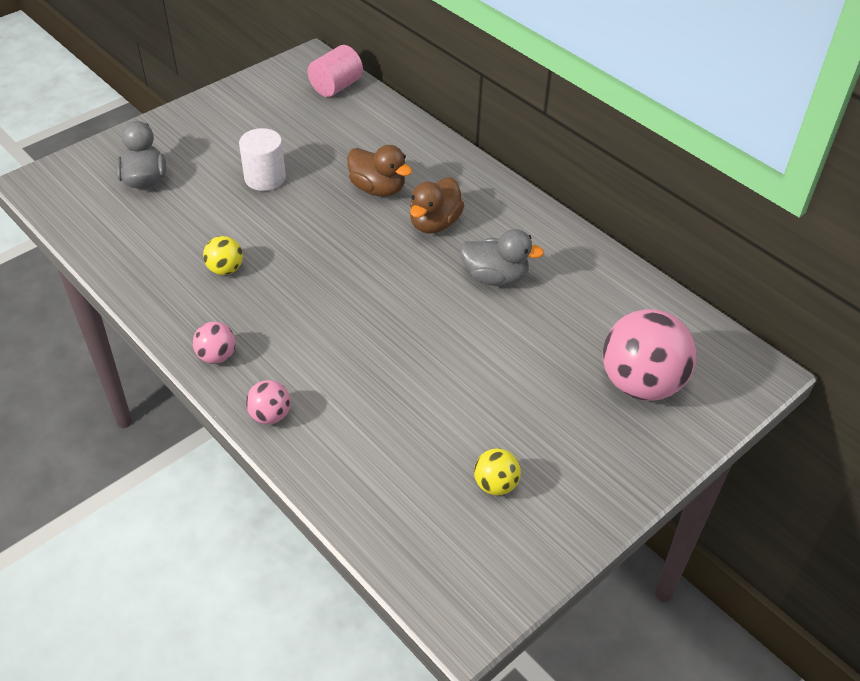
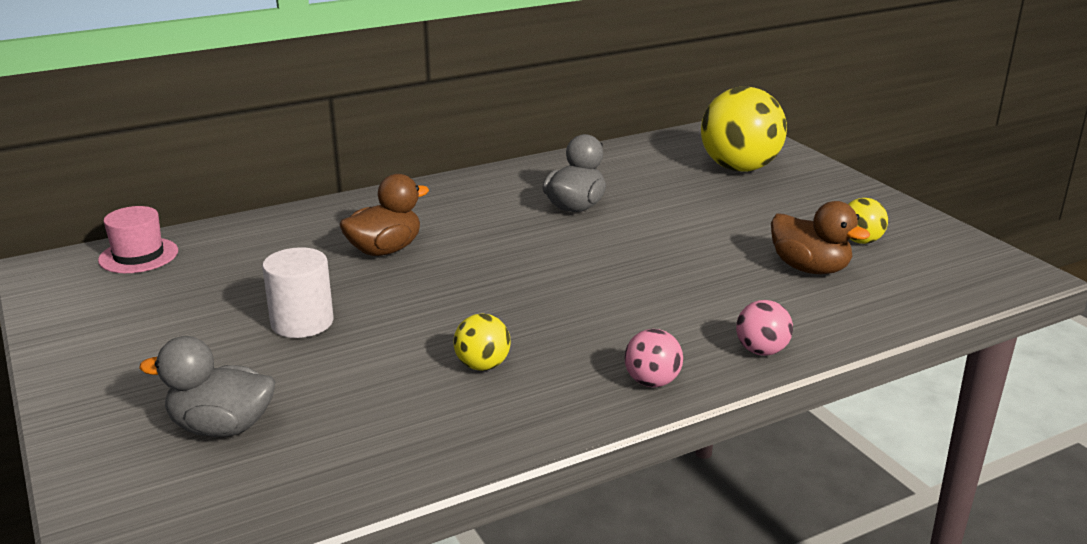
camera: 75 degrees left, 20 degrees down
(336, 86) = (138, 255): pink cylinder -> pink hat
(434, 223) = (471, 226): brown duck -> brown duck (810, 268)
(641, 383) = (739, 168): pink ball -> yellow ball

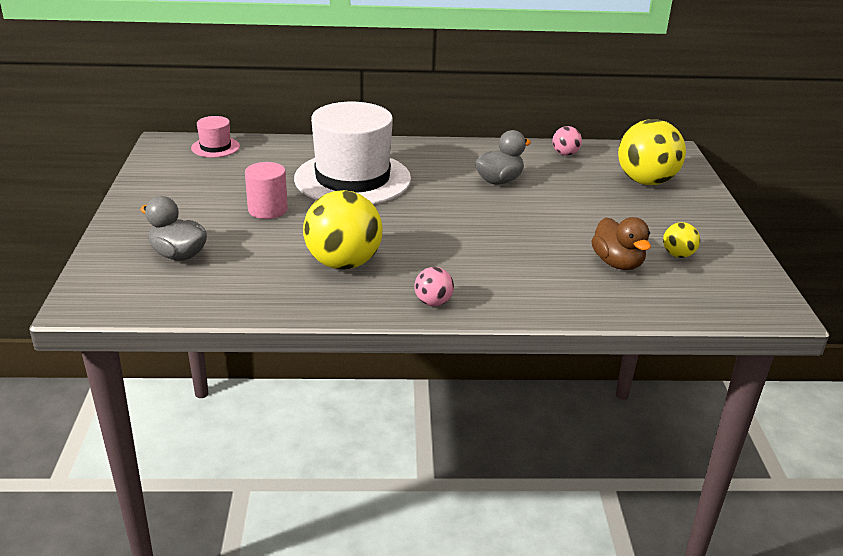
camera: 25 degrees right, 5 degrees up
(302, 322) = (267, 210): white cylinder -> pink cylinder
(385, 250) = (352, 179): brown duck -> white hat
(482, 365) = (343, 263): yellow ball -> yellow ball, size x2.10
(761, 351) = (523, 305): pink ball -> pink ball (565, 154)

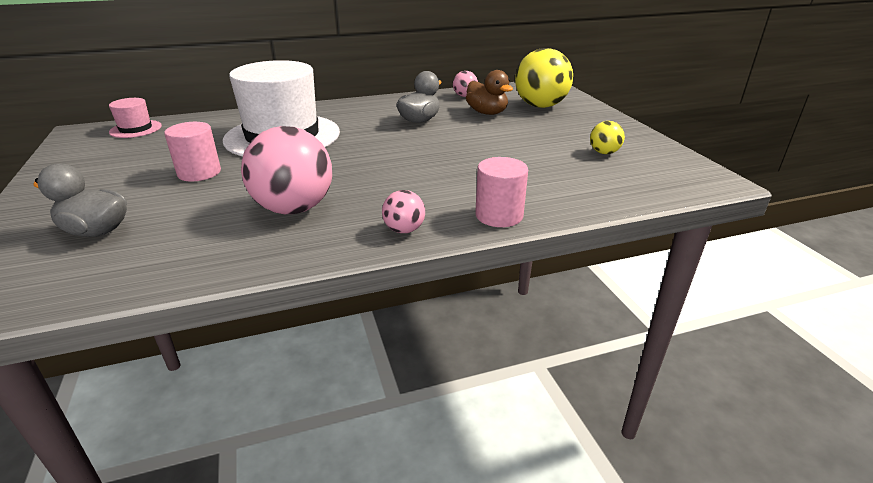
camera: 15 degrees left, 0 degrees up
(343, 263) = (294, 208): yellow ball -> pink ball
(526, 305) = (499, 215): none -> pink cylinder
(617, 263) = (559, 167): brown duck -> brown duck (487, 113)

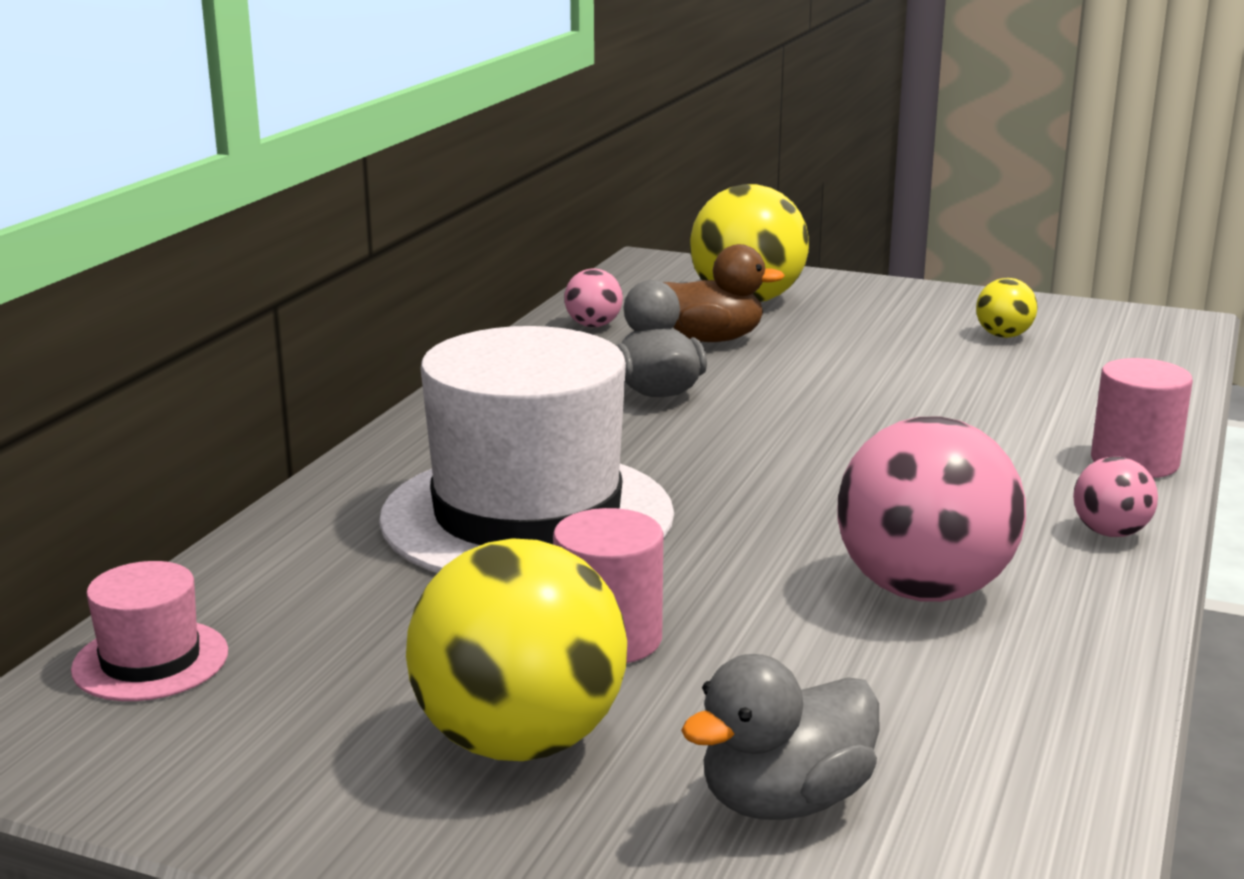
camera: 50 degrees left, 10 degrees down
(115, 182) = (519, 742): none -> yellow ball

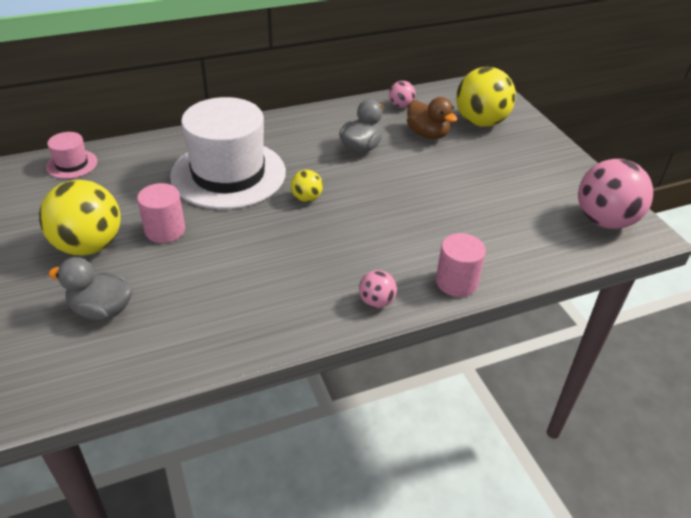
camera: 45 degrees right, 20 degrees up
(923, 590) = (271, 277): pink ball -> pink ball (604, 220)
(1003, 336) = (546, 195): yellow ball -> yellow ball (306, 198)

